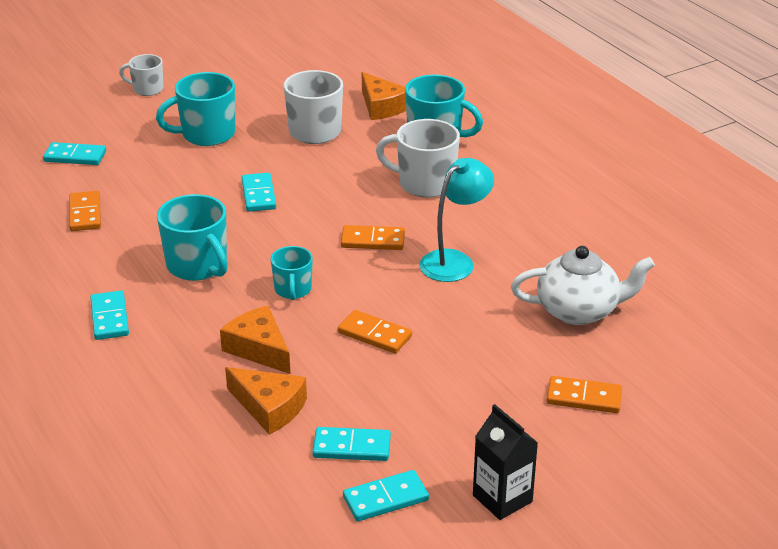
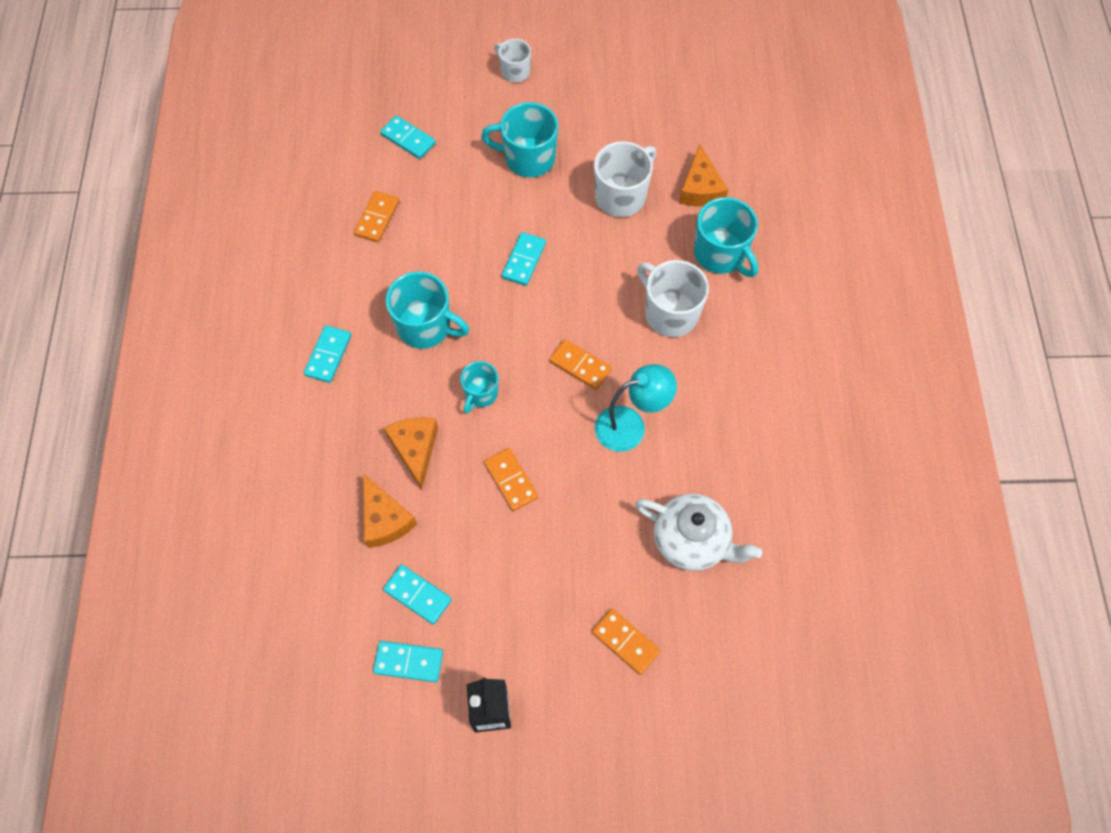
camera: 30 degrees right, 30 degrees up
(198, 266) = (426, 327): turquoise mug -> turquoise mug turned 60 degrees counterclockwise

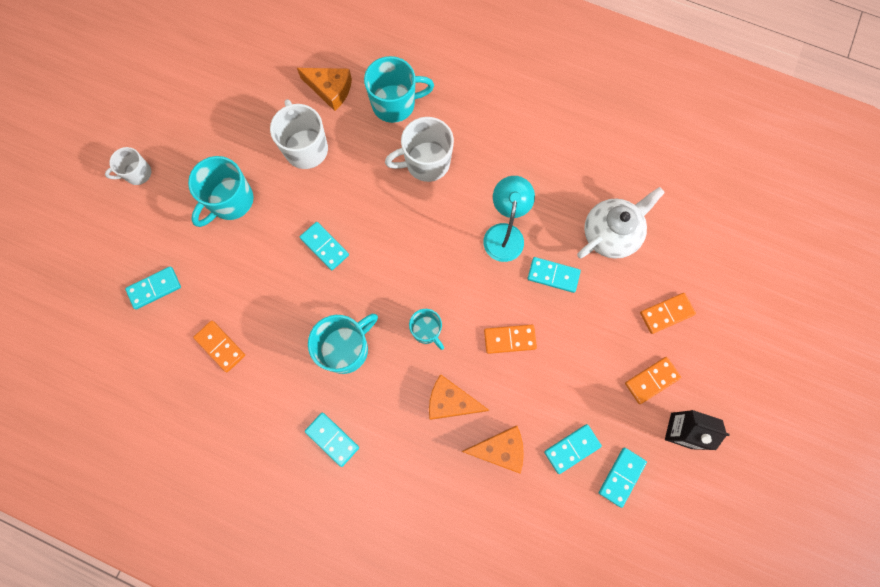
camera: 65 degrees left, 10 degrees up
(580, 365) = (438, 246): orange domino -> orange domino (651, 380)
(607, 496) = (553, 275): none -> turquoise domino

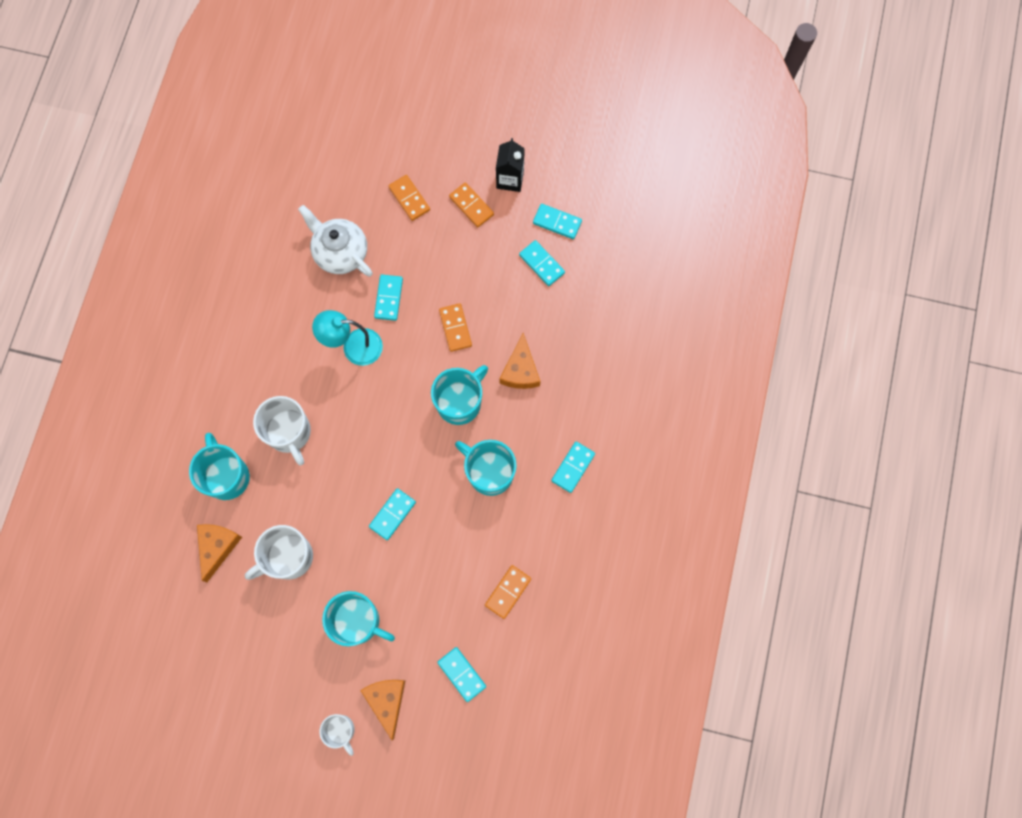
camera: 100 degrees left, 0 degrees up
(427, 331) = (460, 402): turquoise mug -> turquoise mug, size x1.67
(499, 449) = (554, 323): orange cheese -> orange cheese (387, 701)

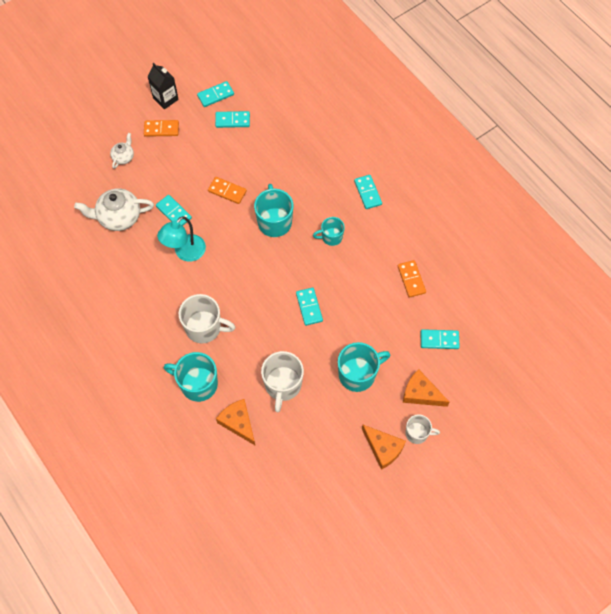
camera: 50 degrees left, 10 degrees down
(409, 199) = (123, 157): orange domino -> white teapot
(489, 472) = (331, 237): turquoise mug -> turquoise mug, size x0.60
(520, 370) = (285, 177): orange cheese -> orange cheese (383, 448)

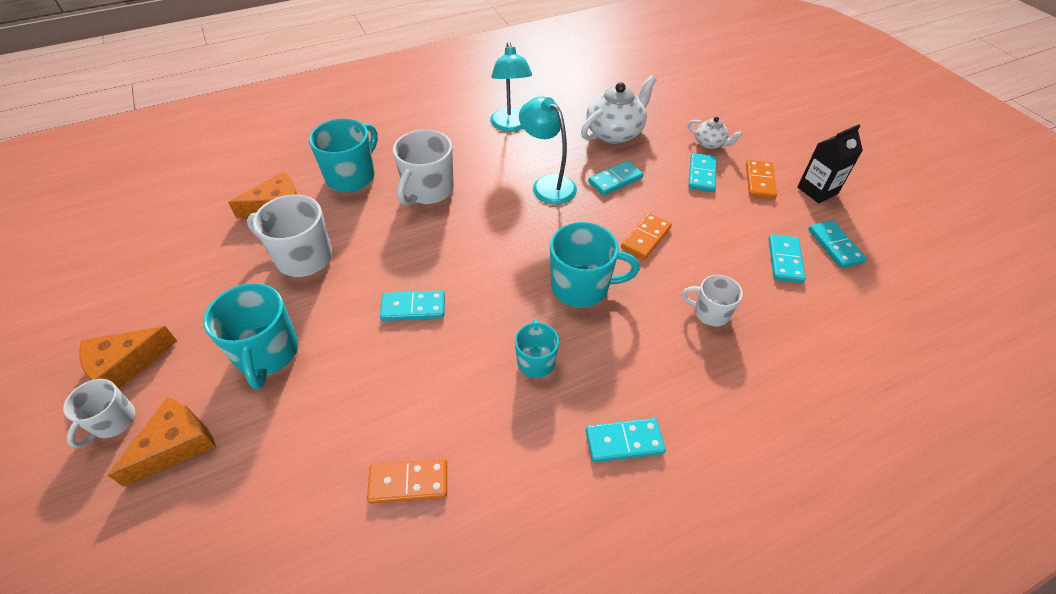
camera: 100 degrees right, 15 degrees down
(119, 217) = (615, 133): white teapot -> white teapot turned 45 degrees clockwise
(119, 289) = (510, 126): none -> turquoise lamp
(280, 157) = (710, 313): none -> white mug
(439, 340) = (259, 506): turquoise domino -> turquoise domino (702, 174)

